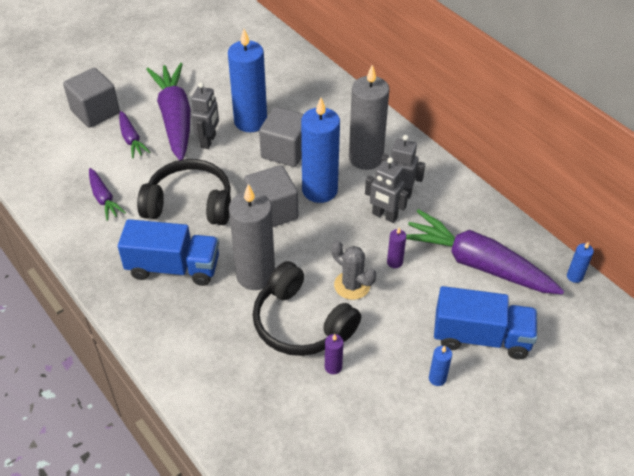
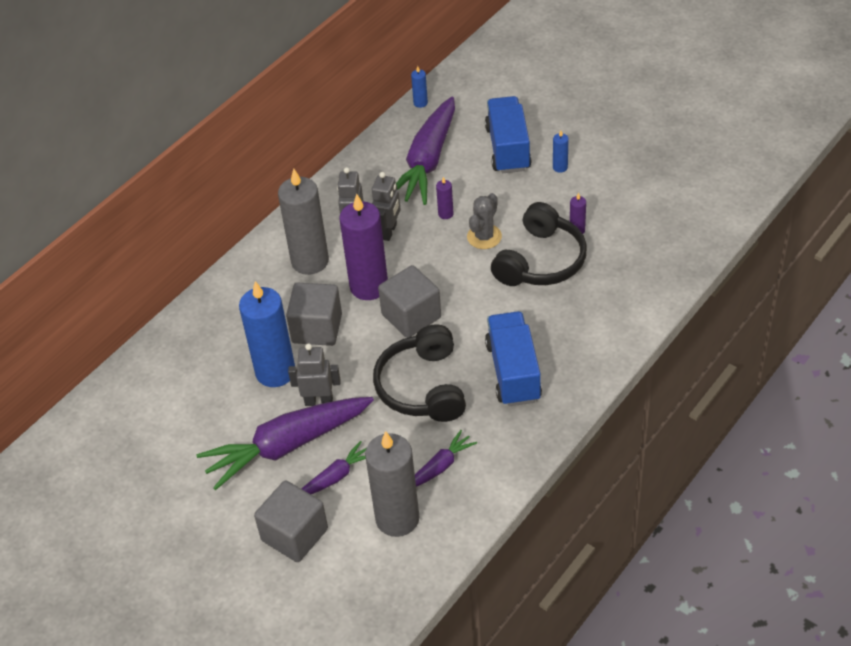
camera: 100 degrees left, 0 degrees up
(255, 275) = (498, 306): grey candle -> grey candle (397, 518)
(319, 190) = (369, 286): blue candle -> purple candle

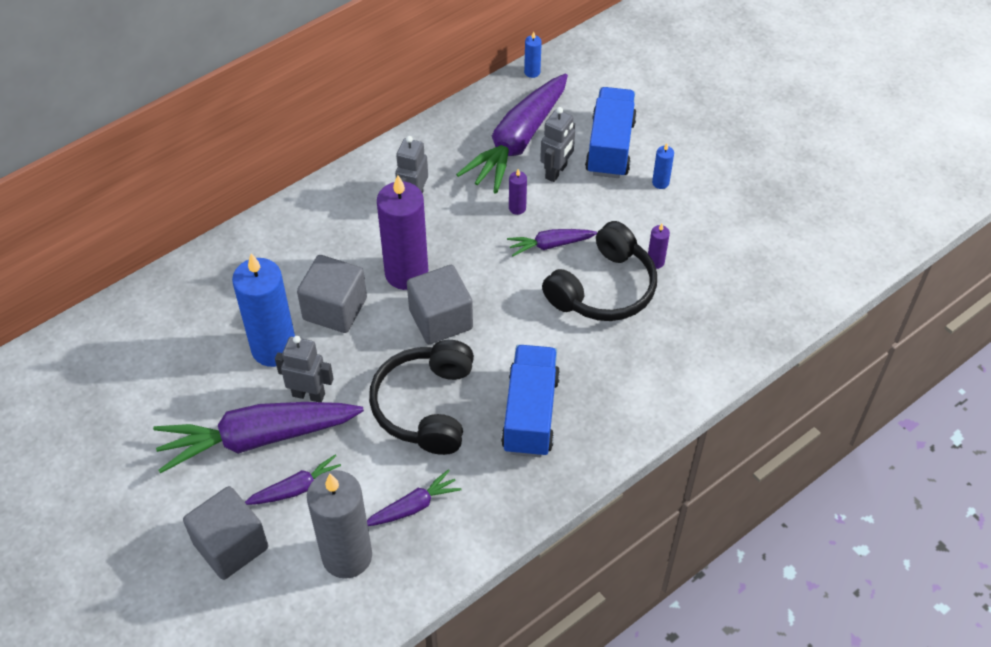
camera: 10 degrees right, 5 degrees up
(310, 261) = (353, 228): grey candle -> none
(389, 231) = (449, 214): grey robot -> grey robot (556, 172)
(484, 237) = (550, 245): grey cactus -> purple carrot

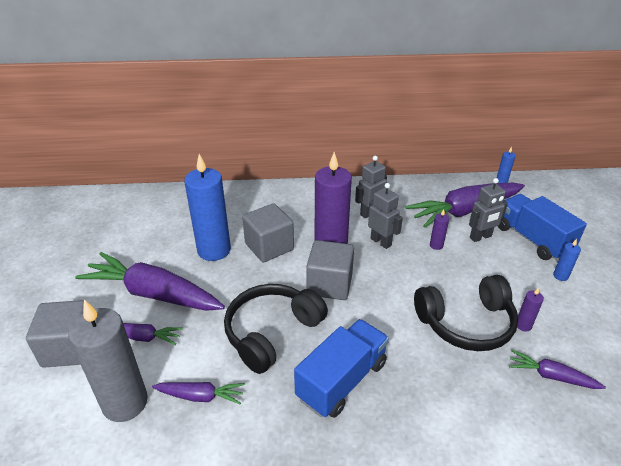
camera: 35 degrees right, 15 degrees down
(308, 394) = (207, 285): grey robot -> grey robot (381, 242)
(550, 245) = (444, 277): purple carrot -> purple carrot (551, 376)
(610, 147) = (532, 239): blue truck -> blue truck turned 75 degrees counterclockwise

